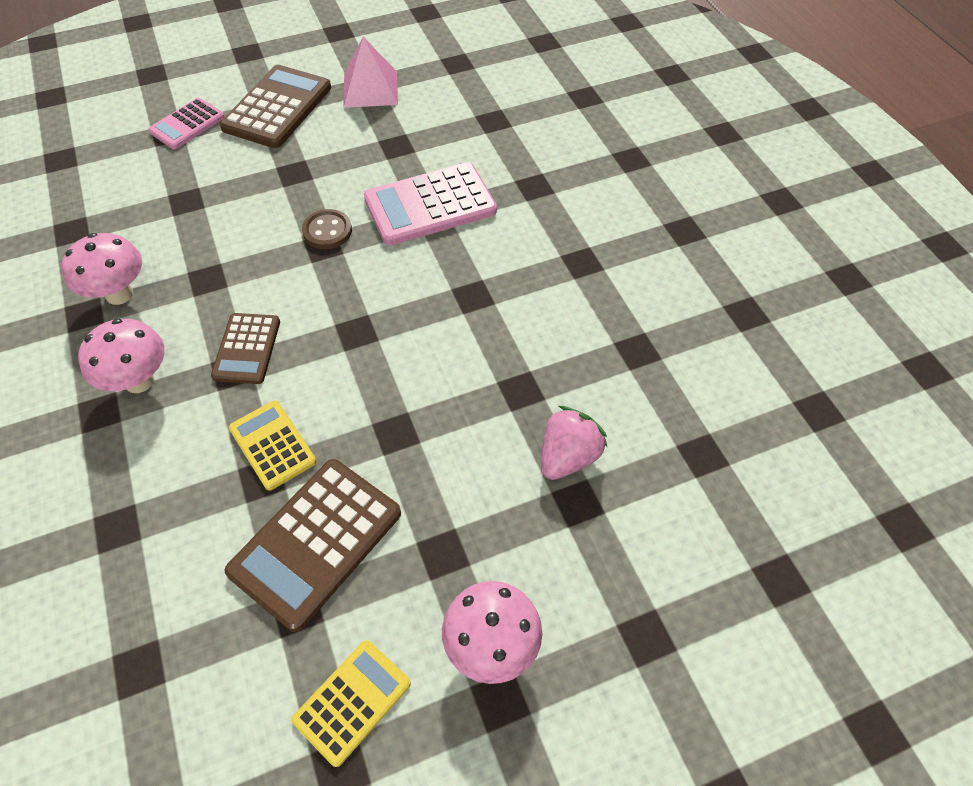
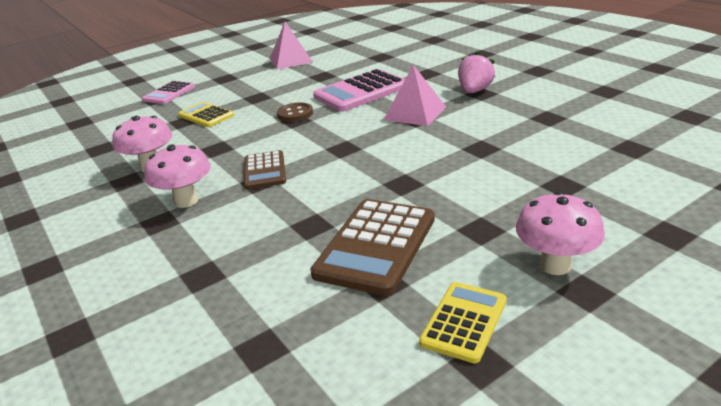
camera: 10 degrees left, 25 degrees down
(272, 445) = (311, 208): yellow calculator -> yellow calculator (206, 115)
(277, 108) = (230, 77): brown calculator -> none
(476, 281) = (415, 113): none -> pink pyramid
(568, 456) = (538, 168): pink strawberry -> pink strawberry (474, 91)

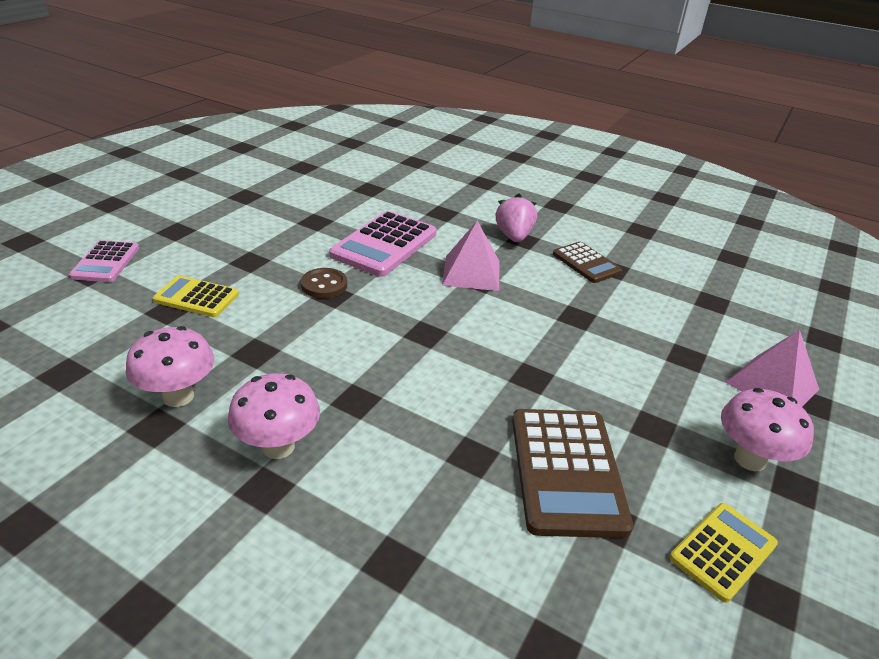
camera: 30 degrees left, 5 degrees up
(264, 171) = (351, 381): brown calculator -> brown calculator (586, 263)
(291, 60) = (252, 197): pink pyramid -> pink pyramid (772, 386)
(464, 322) = (723, 551): yellow calculator -> yellow calculator turned 45 degrees clockwise

